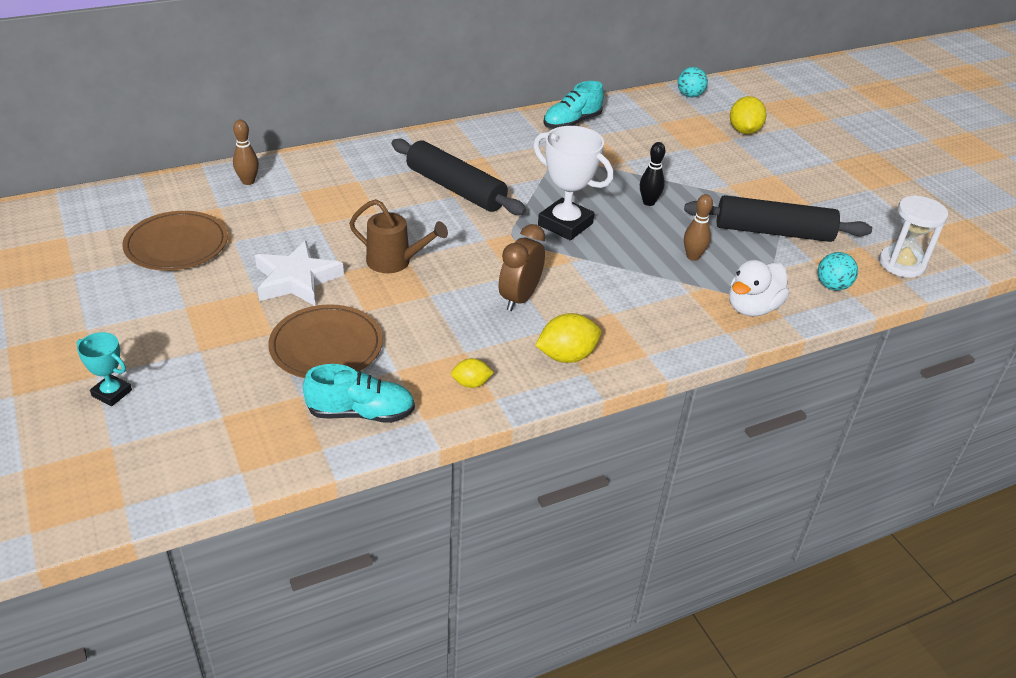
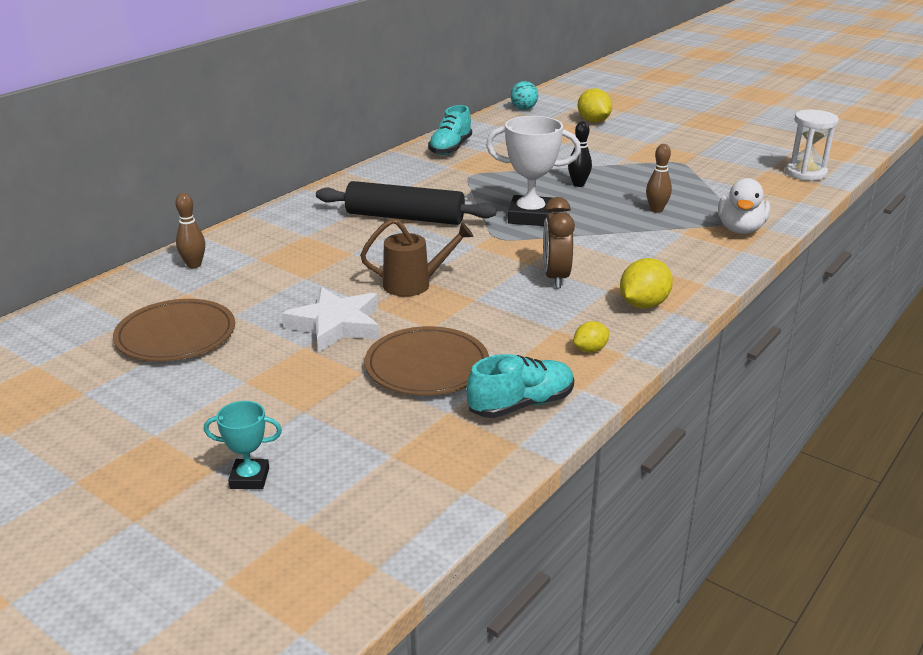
camera: 25 degrees left, 10 degrees down
(773, 232) = (694, 178): black rolling pin -> none
(832, 286) = (777, 199): turquoise ball -> none

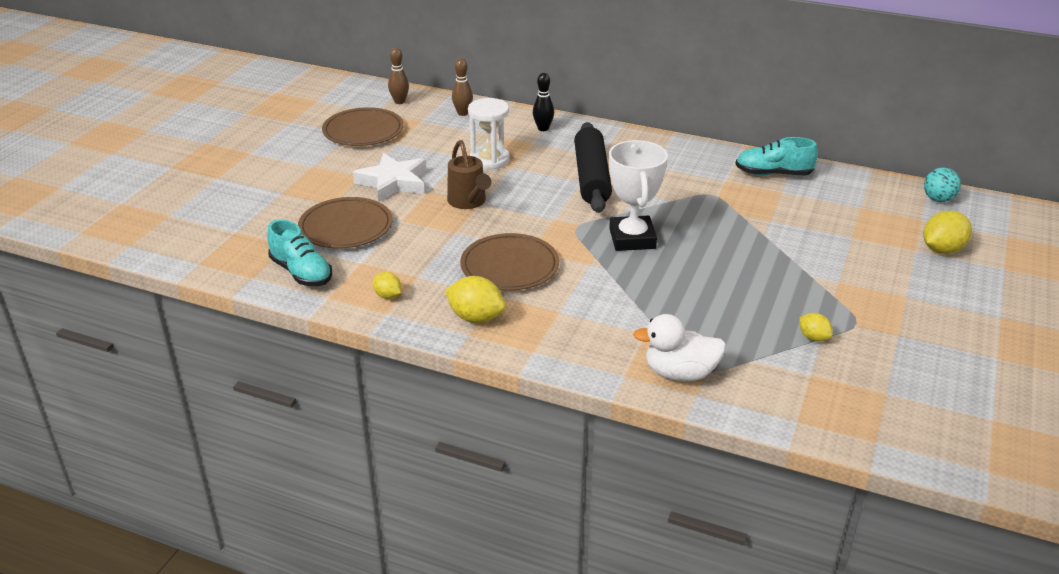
camera: 75 degrees right, 5 degrees up
(249, 478) = (209, 190): turquoise trophy -> none
(555, 277) = (509, 266): brown clock -> brown plate
(578, 184) = (733, 258): black bowling pin -> black bowling pin (543, 128)
(656, 210) = (698, 312): brown bowling pin -> brown bowling pin (399, 102)
(697, 178) = (813, 337): none -> yellow lemon
(805, 173) = (903, 429): white hourglass -> white hourglass (489, 160)

